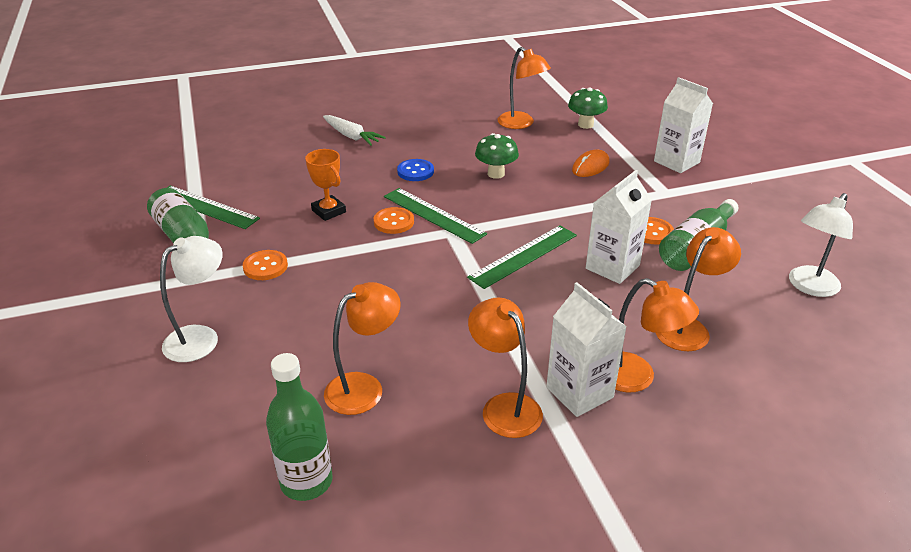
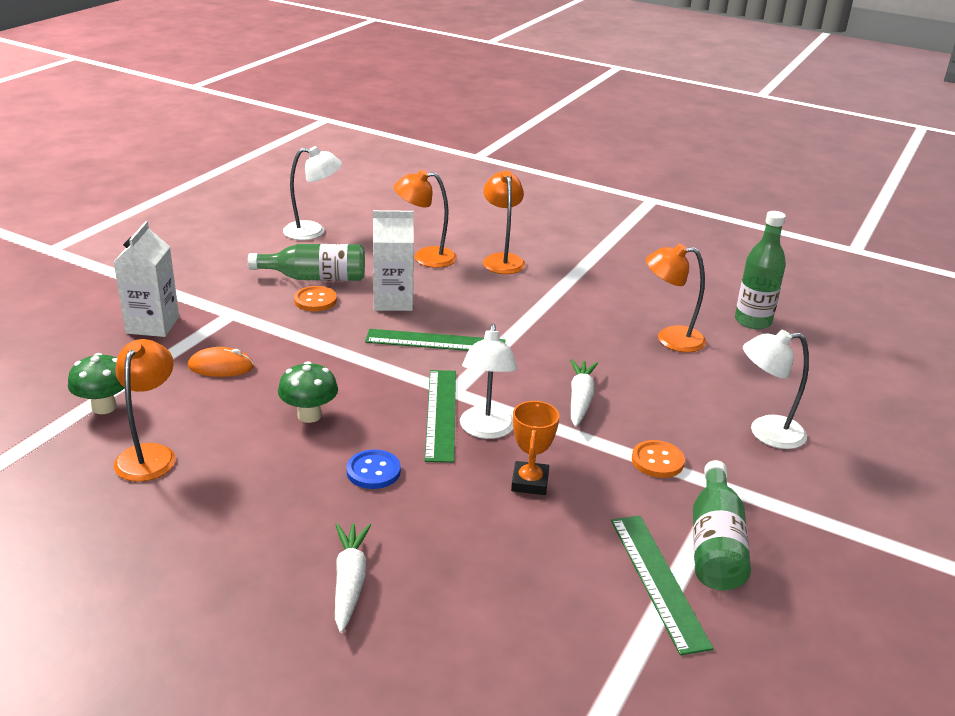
camera: 135 degrees left, 5 degrees down
(366, 277) = (580, 399): none -> white carrot
(394, 222) = (486, 430): orange button -> white lamp
(504, 406) = (597, 289): orange lamp -> none
(579, 392) = (545, 272): white carton -> none

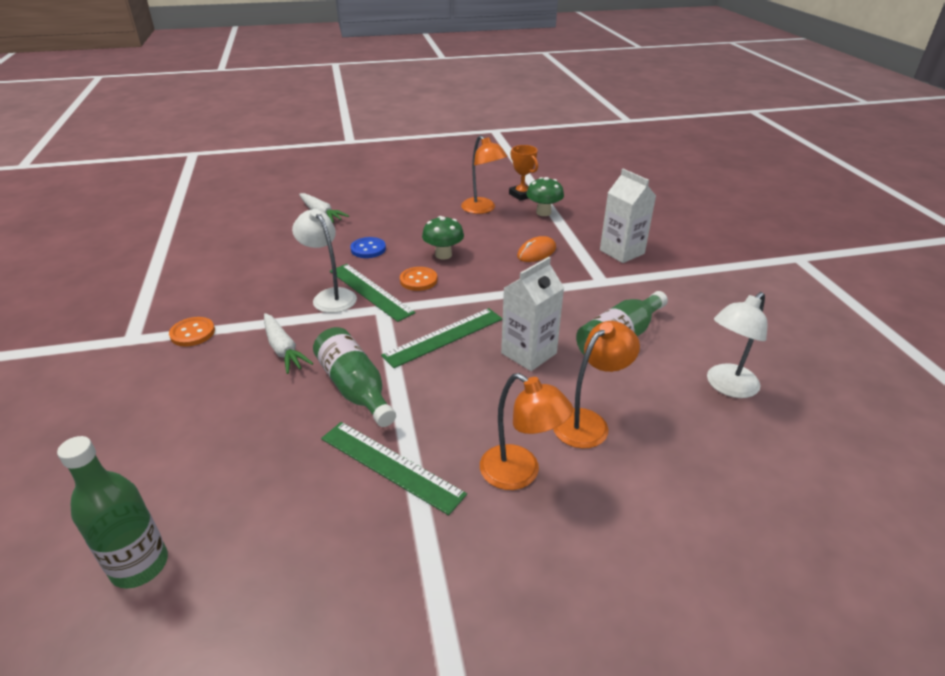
camera: 140 degrees right, 5 degrees up
(315, 300) = (578, 320): orange button -> orange button (418, 280)
(529, 482) = (273, 282): orange trophy -> orange trophy (522, 195)
(658, 581) = (162, 272): green ruler -> green ruler (391, 466)
(670, 339) = (238, 464): orange lamp -> none
(715, 544) = (131, 303): green bottle -> green bottle (355, 388)
(766, 433) = (102, 400): white lamp -> none

